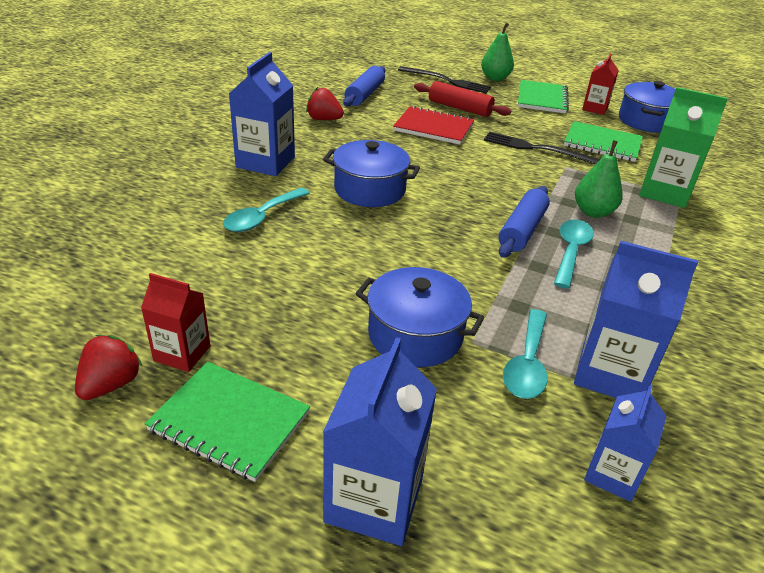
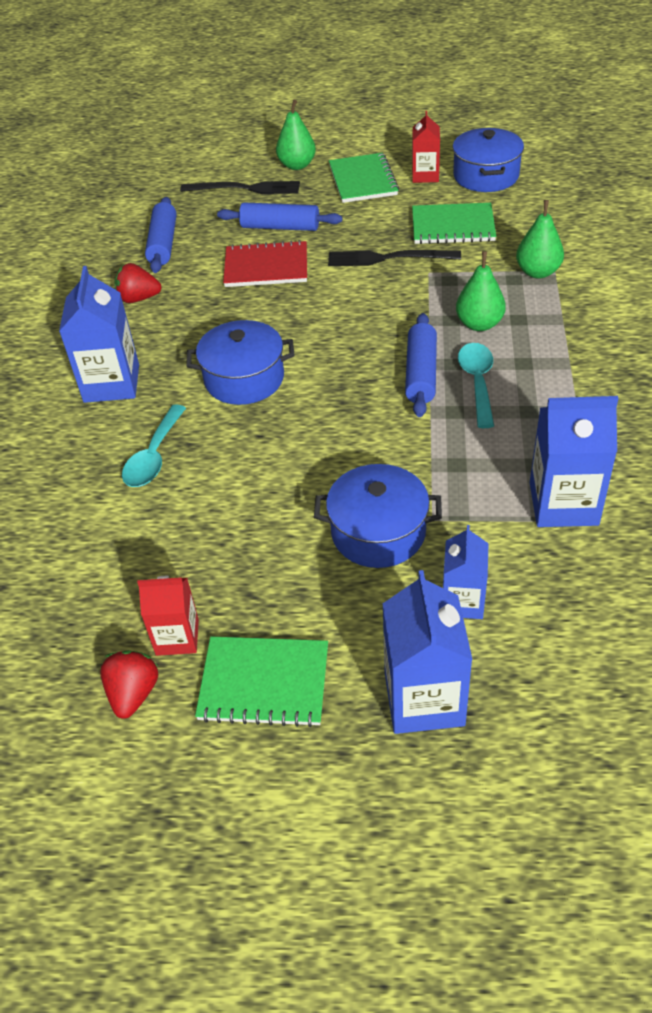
camera: 15 degrees left, 10 degrees up
(459, 108) = (280, 227): red rolling pin -> blue rolling pin
(527, 364) = (489, 522): turquoise spoon -> none
(612, 474) = (599, 597): blue carton -> blue carton (462, 601)
(664, 192) = (538, 272): green carton -> green pear

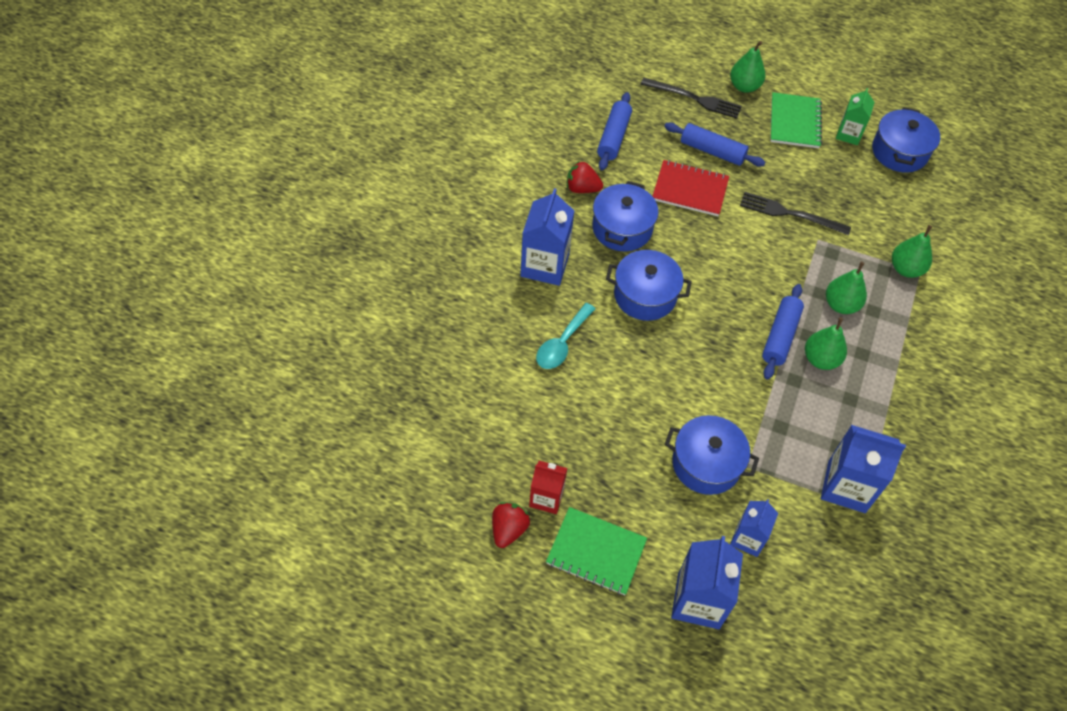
camera: 10 degrees right, 10 degrees up
(197, 322) = (622, 228): none -> blue pot
(425, 175) = (848, 134): red carton -> green carton
(453, 226) = (853, 198): green notebook -> none
(477, 382) = (820, 359): turquoise spoon -> green pear

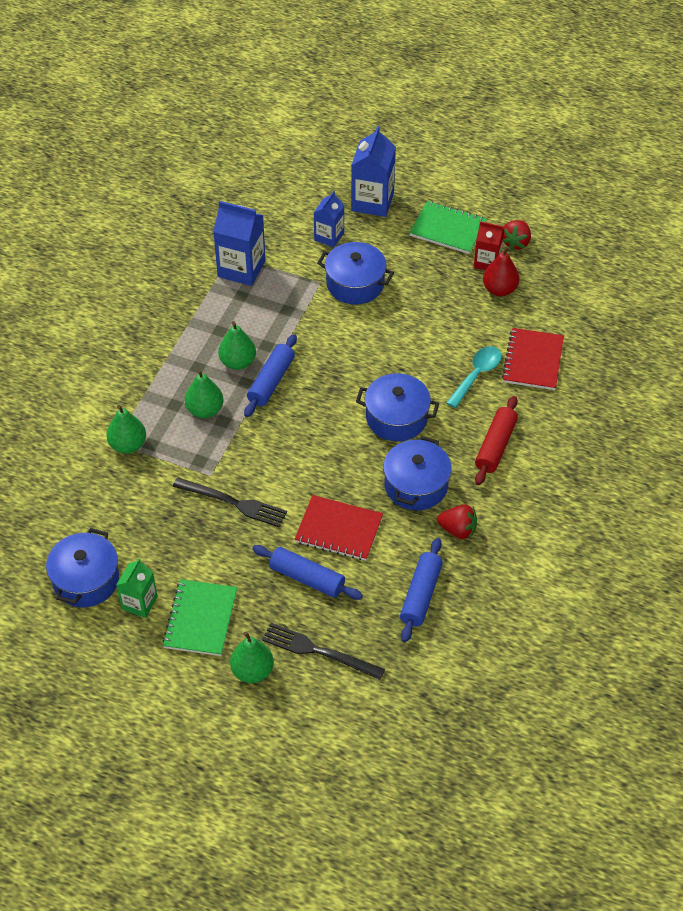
camera: 175 degrees left, 5 degrees down
(500, 360) = (533, 360): none -> red notebook
(532, 456) = (499, 289): none -> red pear
(544, 265) = (495, 446): blue carton -> red rolling pin

